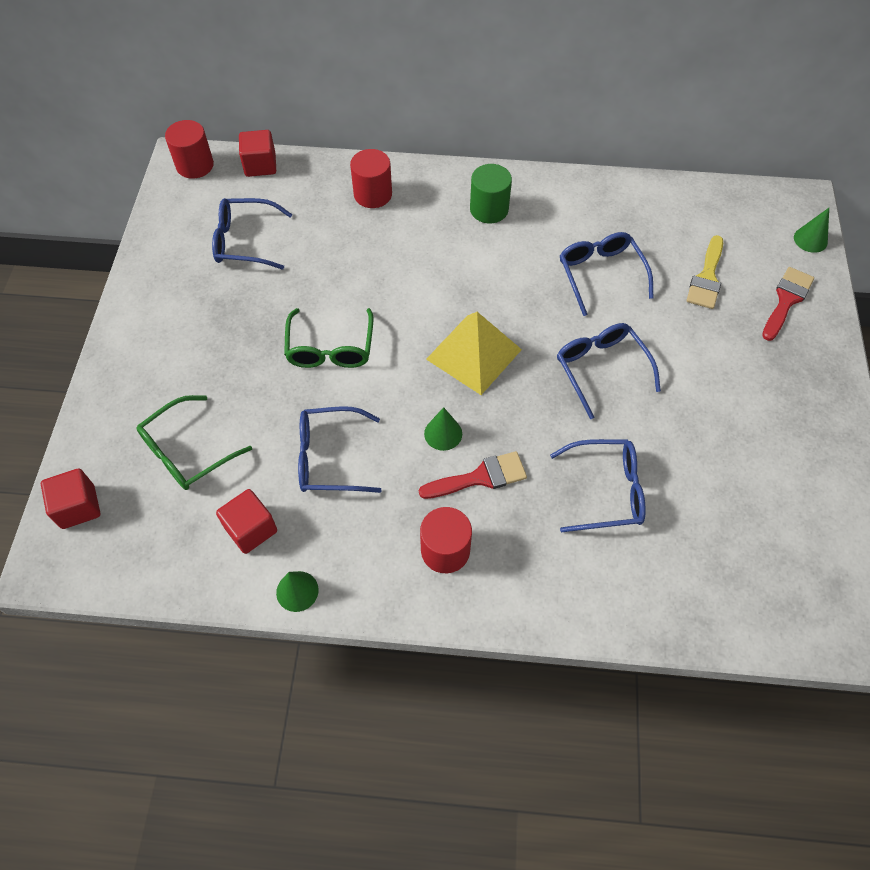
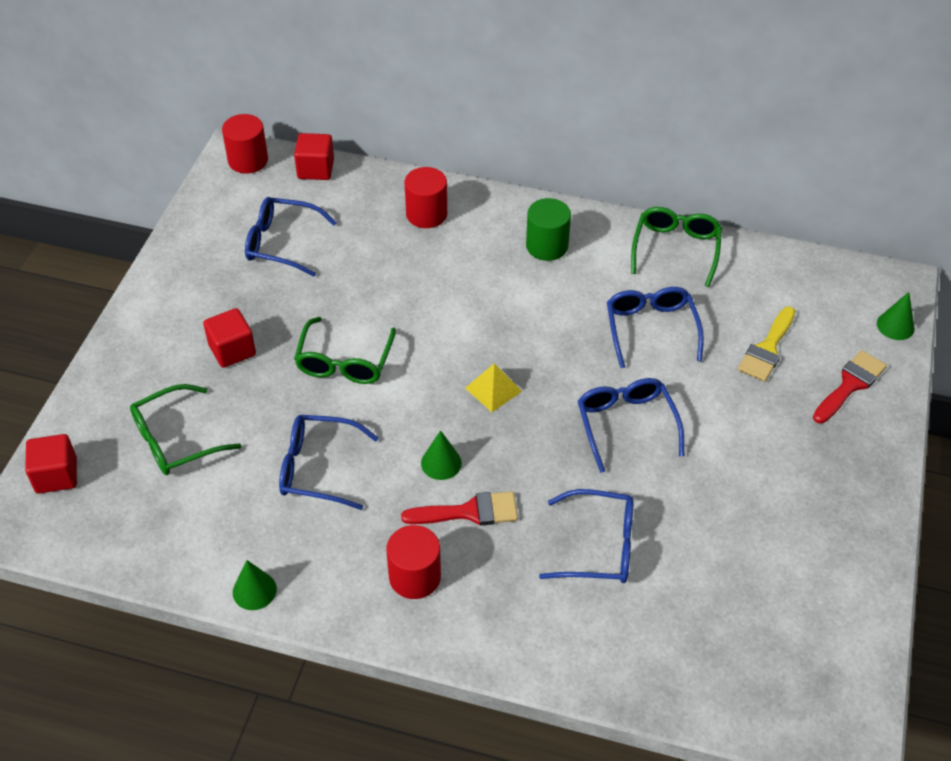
camera: 10 degrees right, 10 degrees down
(251, 529) = (222, 524): red cube -> red cube (232, 350)
(473, 354) = (493, 389): yellow pyramid -> yellow pyramid, size x0.55
(604, 196) = (676, 249): none -> green glasses

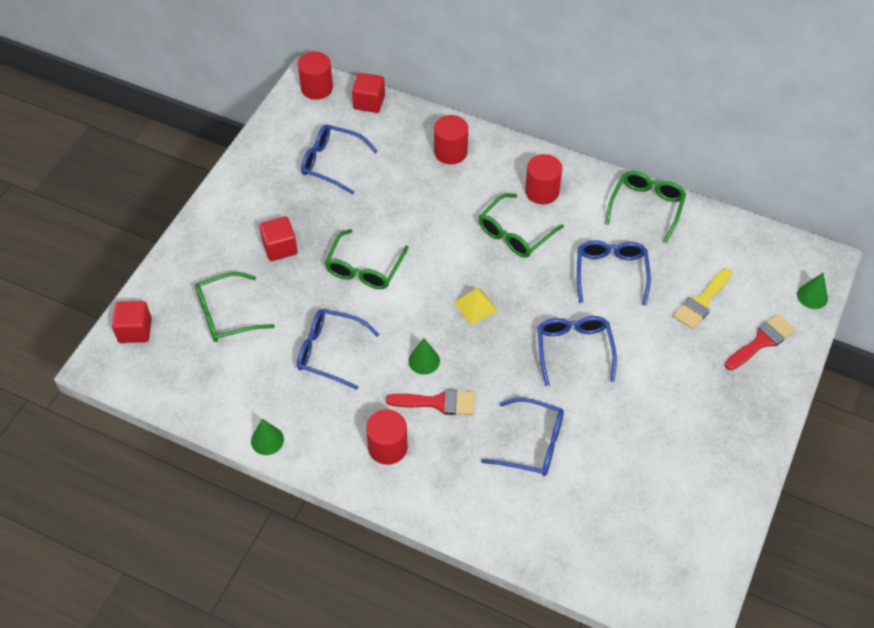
camera: 10 degrees right, 5 degrees up
(524, 298) = (515, 234): none -> green glasses
(547, 246) = (542, 191): green cylinder -> red cylinder

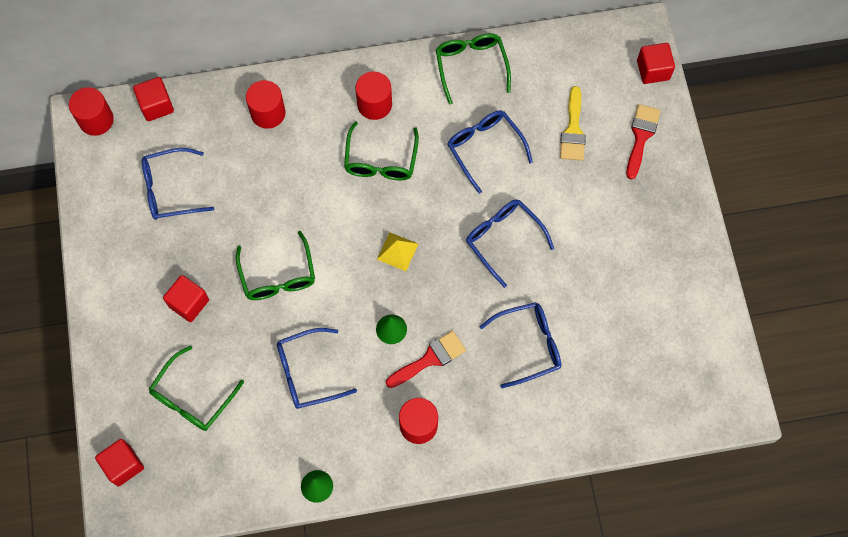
camera: 35 degrees left, 15 degrees up
(812, 296) = (653, 70): green cone -> red cube

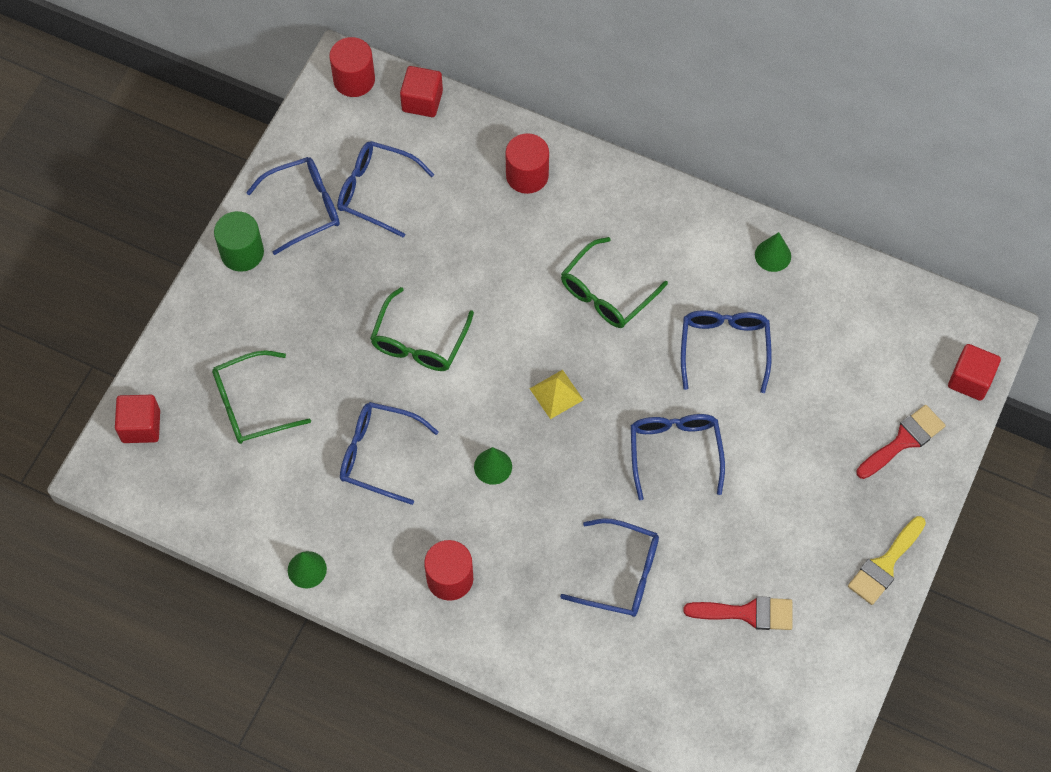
camera: 35 degrees right, 5 degrees down
(105, 293) = (242, 252): none -> green cylinder
(127, 233) = (304, 207): none -> blue glasses
(189, 303) = (313, 312): red cube -> none
(374, 104) = (642, 233): red cylinder -> none
(430, 359) = (510, 521): red brush -> red brush (747, 613)
(471, 66) = (773, 255): green glasses -> green cone
(573, 130) = (833, 388): yellow brush -> yellow brush (885, 564)

